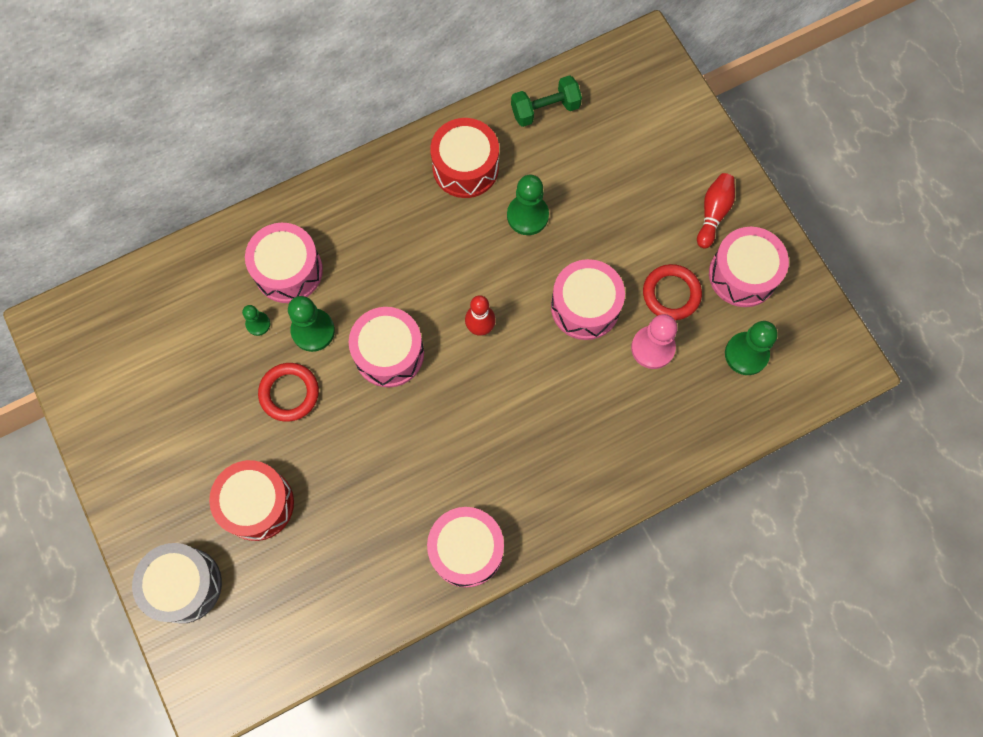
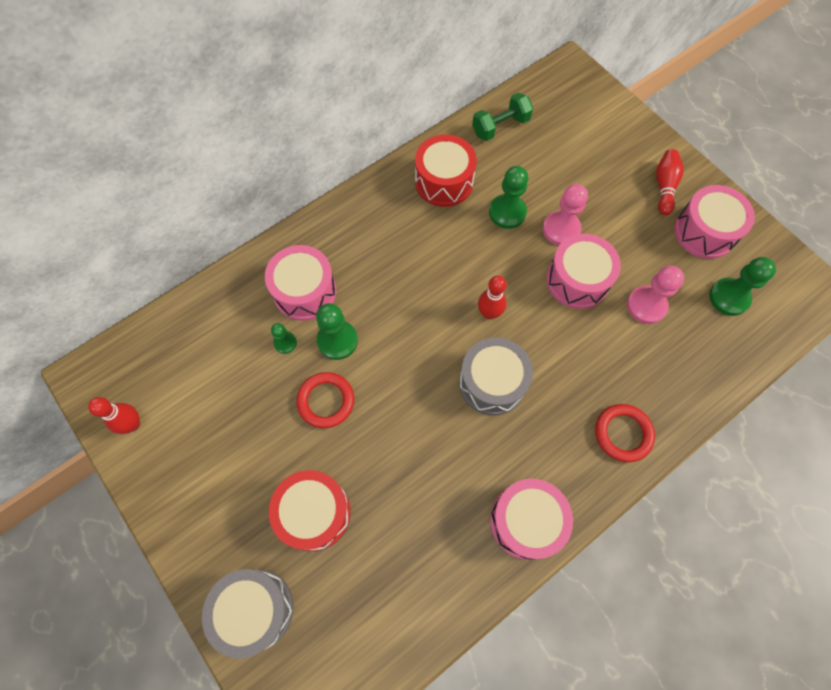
camera: 10 degrees left, 5 degrees down
(90, 383) = (133, 424): none -> red bowling pin
(389, 353) = (411, 349): pink drum -> none
(465, 403) = (492, 382): none -> grey drum
(582, 245) = (561, 229): none -> pink pawn
(671, 294) = (648, 257): red ring -> red ring (623, 433)

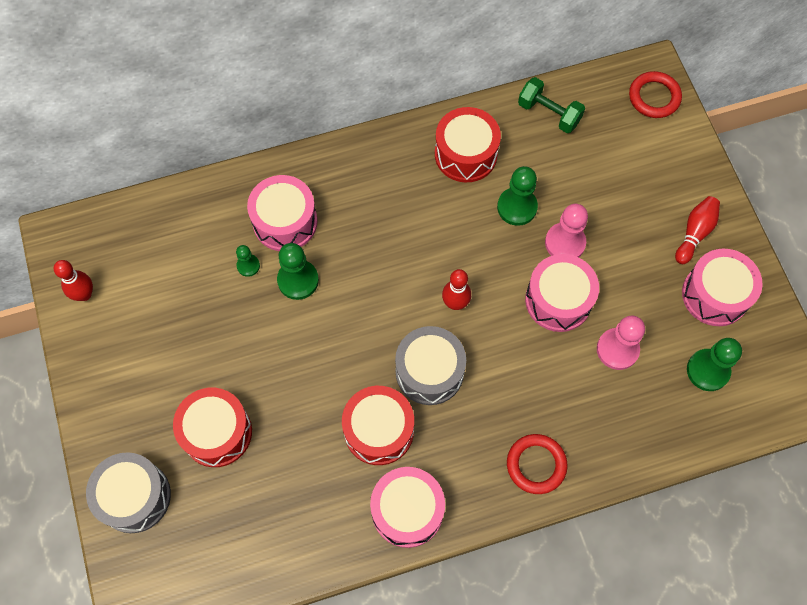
camera: 20 degrees right, 0 degrees up
(326, 401) = (265, 334): red ring -> red ring (654, 97)
(468, 454) = (379, 430): none -> red drum
(500, 126) = (549, 113): green dumbbell -> green dumbbell turned 45 degrees clockwise

